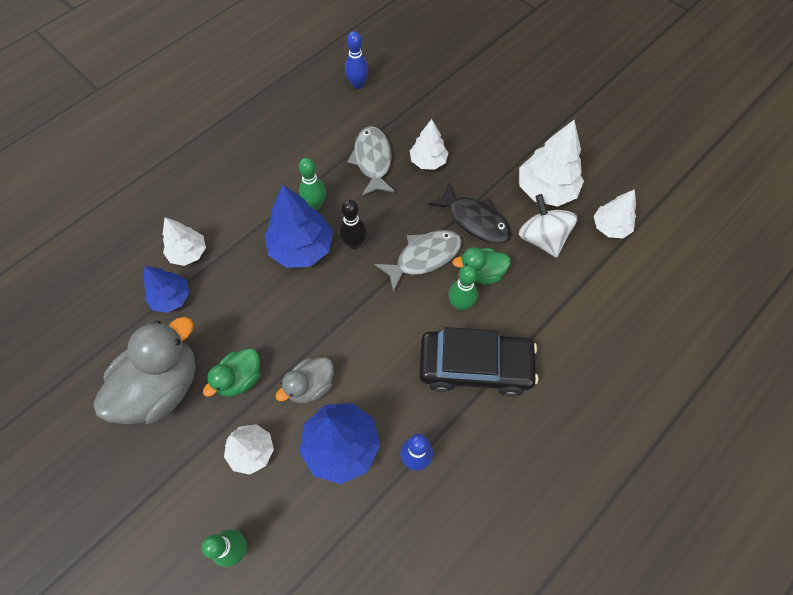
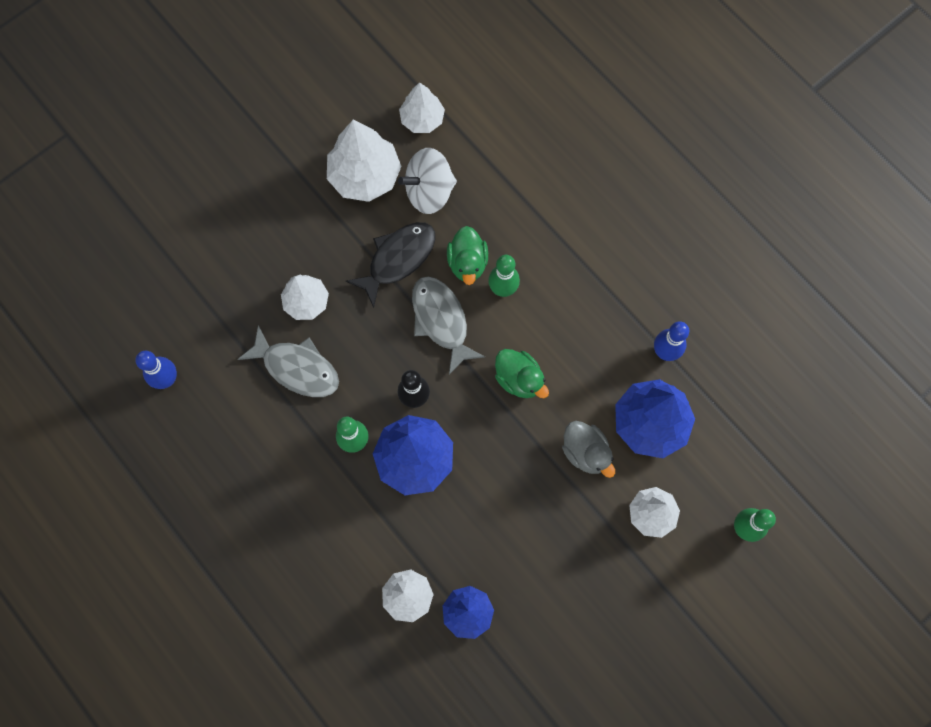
camera: 85 degrees left, 10 degrees up
(162, 387) = (577, 614): grey duck -> none
(240, 379) = (573, 528): green duck -> green duck (519, 379)
(373, 160) = (297, 368): grey fish -> grey fish turned 150 degrees counterclockwise
(475, 366) = (574, 283): black car -> none

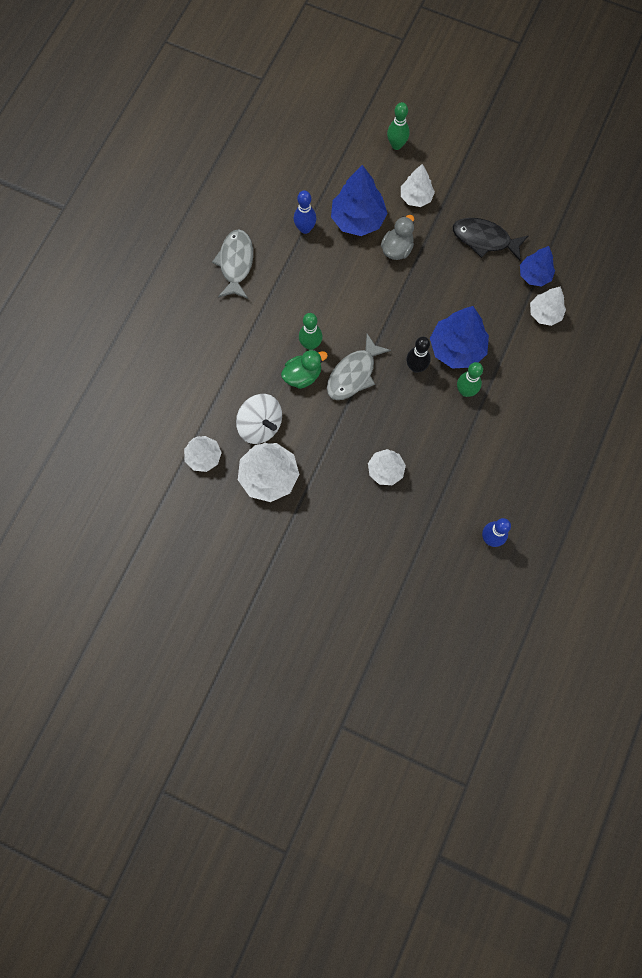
camera: 115 degrees left, 0 degrees up
(297, 368) = (436, 453): grey fish -> grey fish (236, 263)
(398, 259) = (323, 423): black fish -> black fish (484, 239)
(519, 379) = (369, 308): green duck -> none

